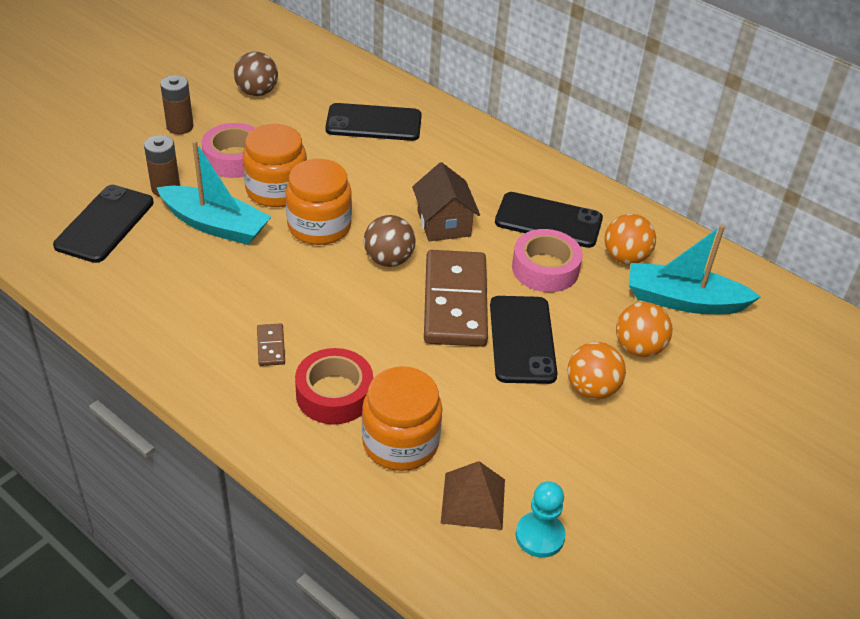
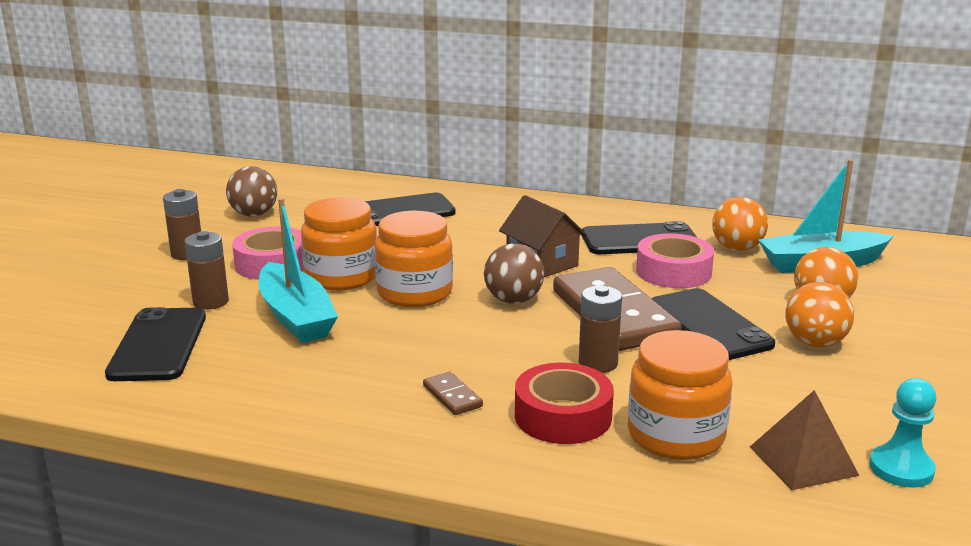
camera: 20 degrees left, 20 degrees down
(215, 225) = (296, 317): turquoise boat -> turquoise boat turned 60 degrees clockwise
(401, 350) = (598, 363): none -> brown battery

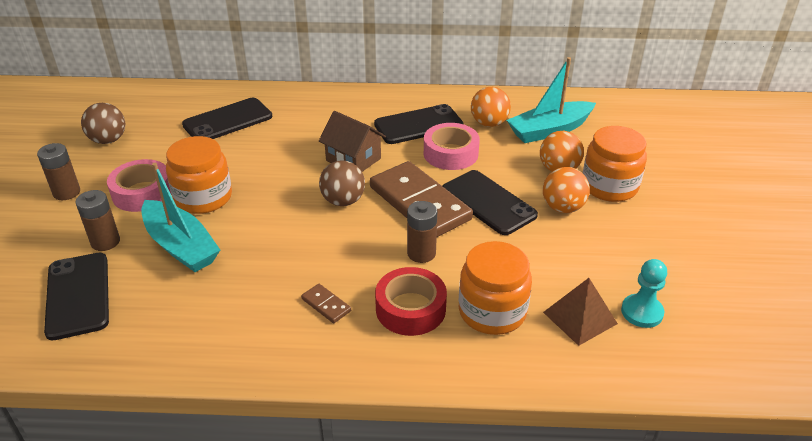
camera: 15 degrees left, 15 degrees up
(414, 293) = (266, 205): orange jar -> orange jar (609, 186)

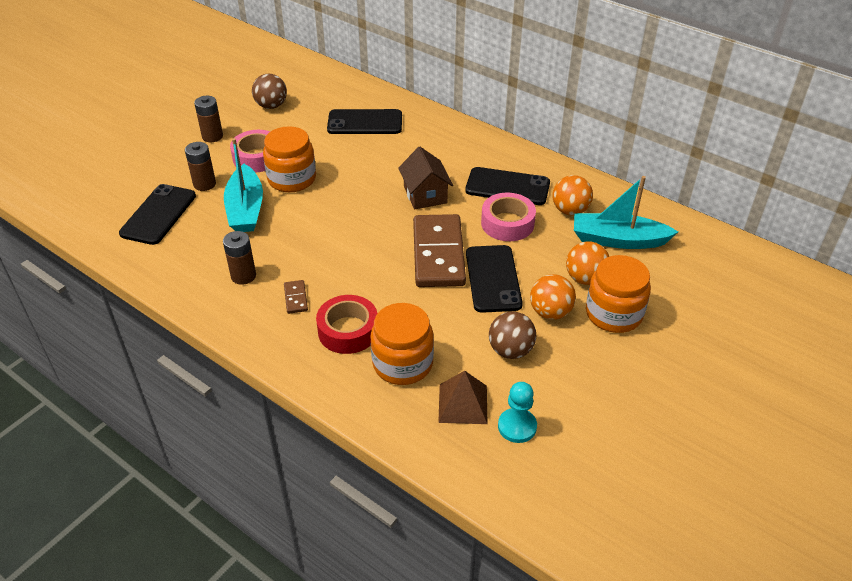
camera: 35 degrees right, 5 degrees up
(343, 201) = (384, 225): brown ball -> brown ball (510, 350)
(421, 253) = (398, 294): brown battery -> brown battery (243, 276)

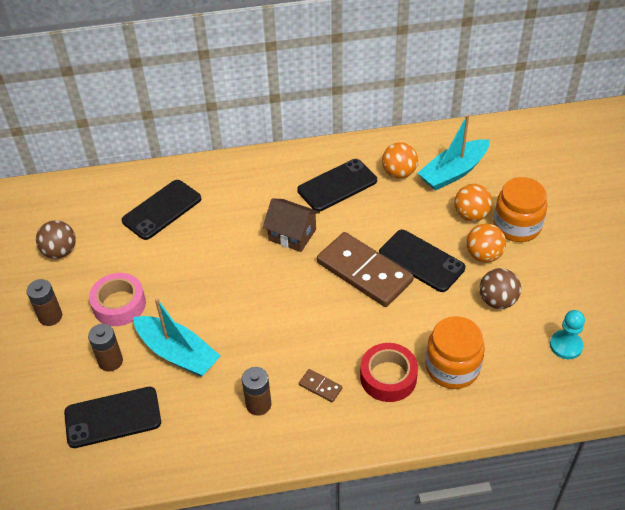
camera: 45 degrees left, 5 degrees up
(158, 214) = (113, 417): black phone -> black phone turned 75 degrees counterclockwise
(292, 179) = (176, 300): orange jar -> none
(463, 404) = (520, 360): brown pyramid -> none
(507, 223) = (375, 213): pink tape -> none

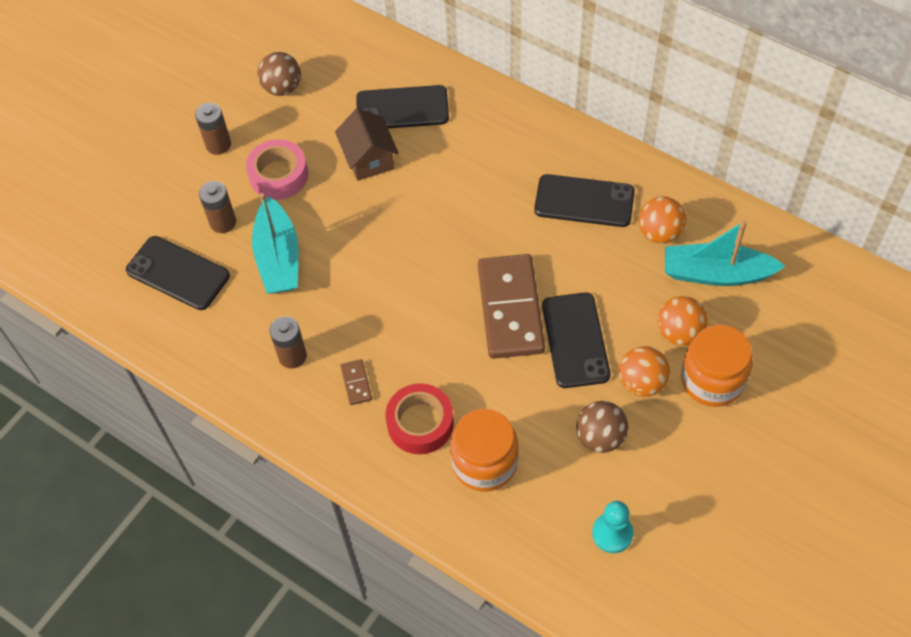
camera: 45 degrees right, 10 degrees up
(292, 235) = (487, 221): brown house -> brown house (369, 159)

